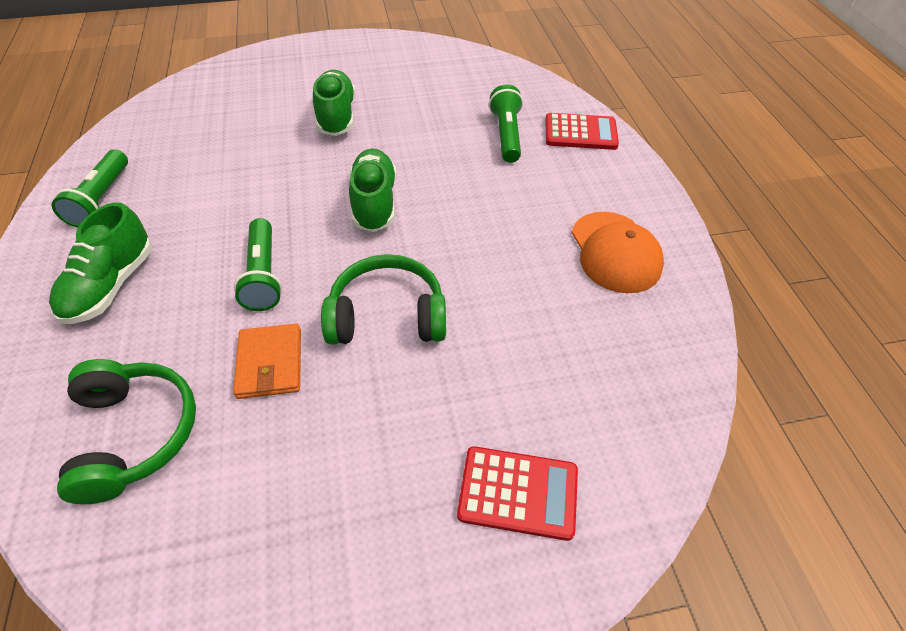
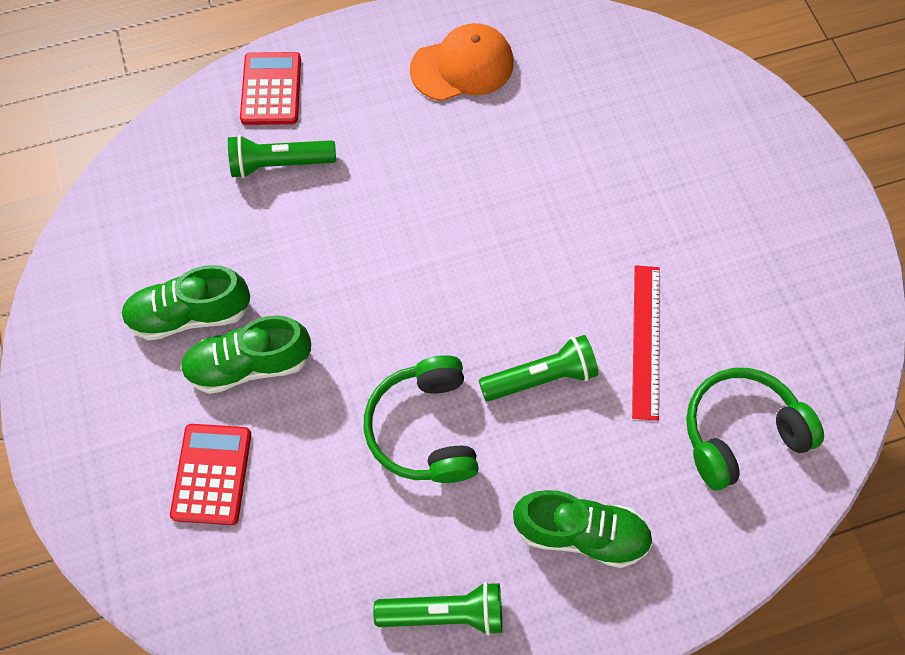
camera: 95 degrees left, 15 degrees up
(270, 363) = (646, 340): orange wallet -> red ruler
(374, 203) = (416, 289): green shoe -> green shoe (190, 314)
(387, 315) = (573, 251): green headphones -> green headphones (424, 428)
(518, 492) = (720, 139): red calculator -> red calculator (211, 474)

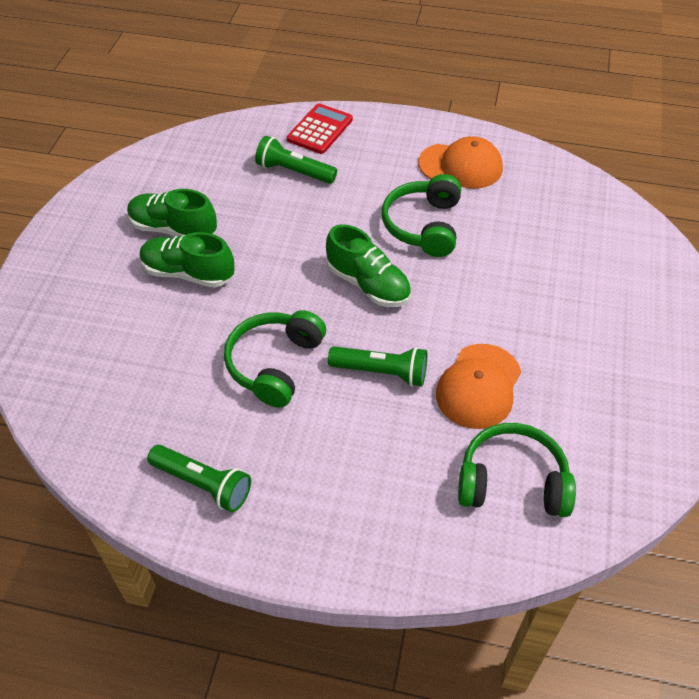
camera: 30 degrees right, 15 degrees down
(211, 474) = (116, 323): red calculator -> none
(471, 167) = (423, 225): none -> green headphones
(580, 532) = (338, 485): green shoe -> green shoe (368, 284)
(646, 340) = (479, 386): red ruler -> orange cap

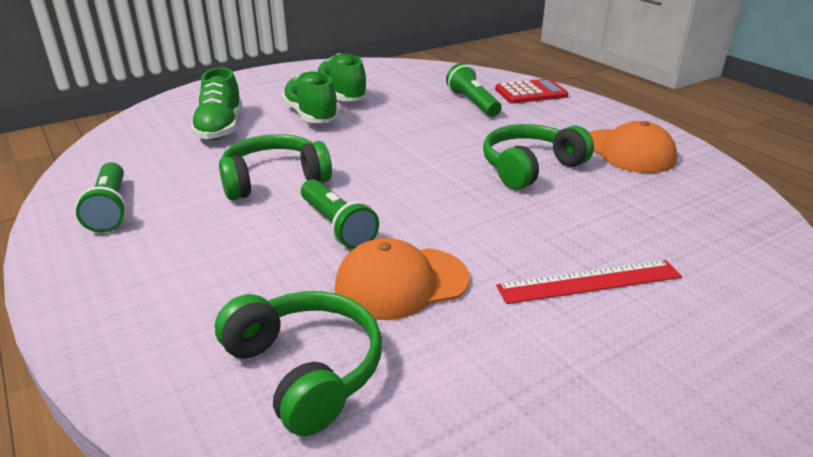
camera: 45 degrees right, 20 degrees down
(368, 284) = (421, 176): green shoe -> green shoe (220, 128)
(563, 307) = (589, 282): none -> red ruler

